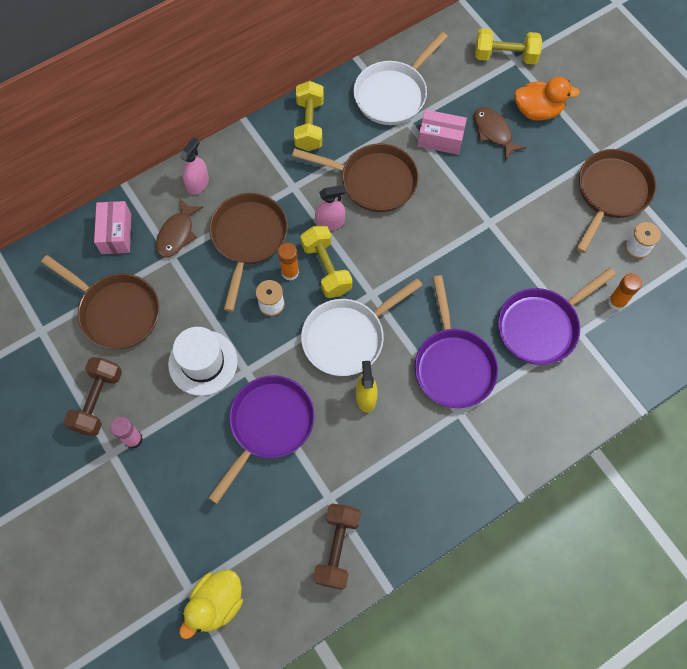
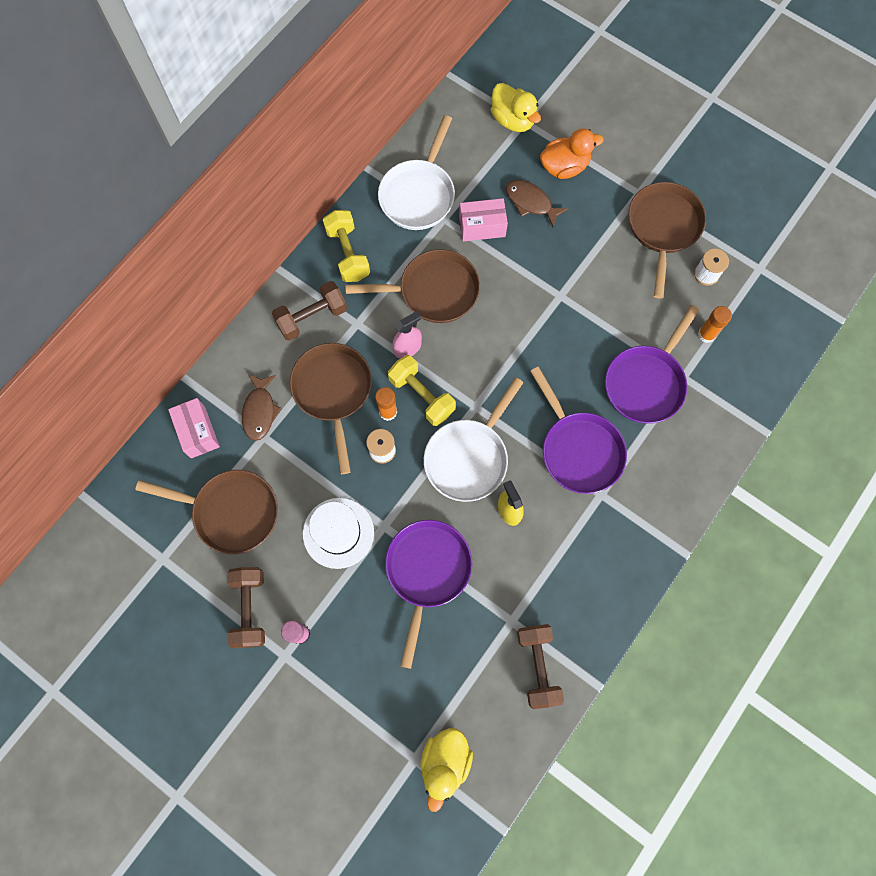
camera: 20 degrees left, 5 degrees up
(198, 184) = (260, 352): pink spray bottle -> none
(255, 169) = (312, 317): none -> brown dumbbell
(505, 56) = (513, 120): yellow dumbbell -> yellow duck

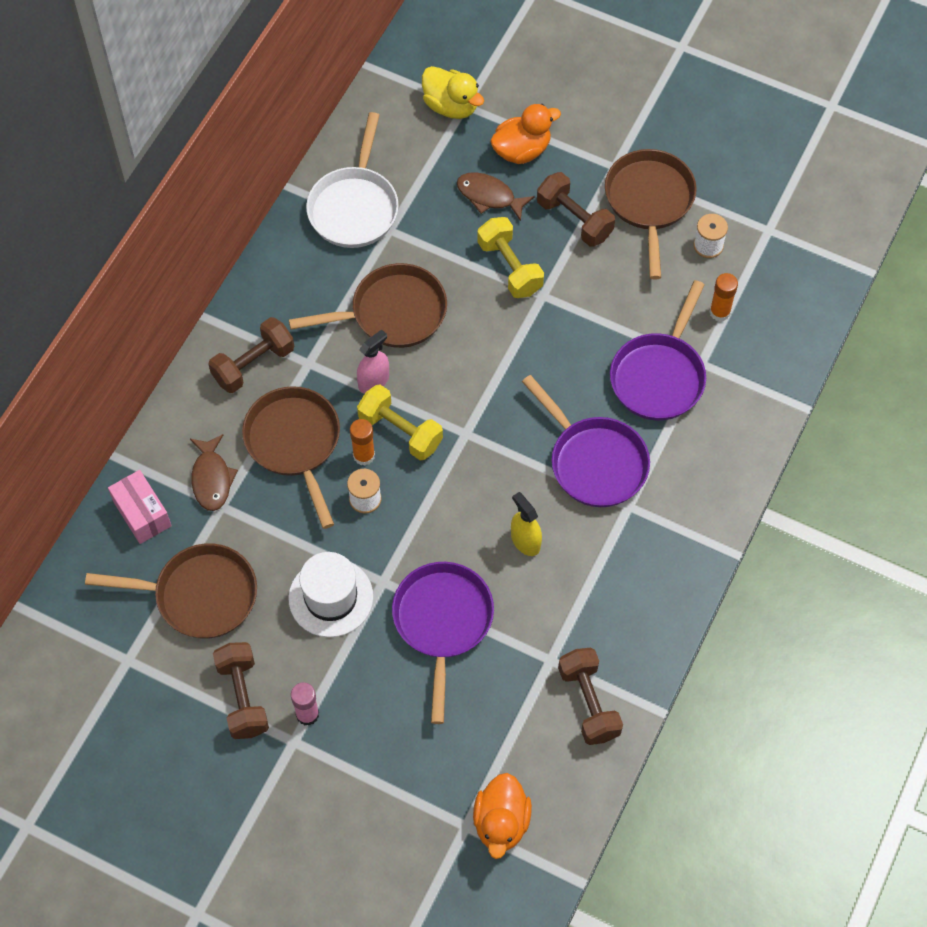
camera: 10 degrees left, 10 degrees down
(348, 253) = (282, 286): yellow dumbbell -> yellow dumbbell (510, 267)
(445, 762) = (501, 822): yellow duck -> orange duck
(469, 457) = (468, 490): white pan -> none
(482, 226) = (436, 232): pink box -> none
(598, 234) = (574, 219): none -> brown dumbbell

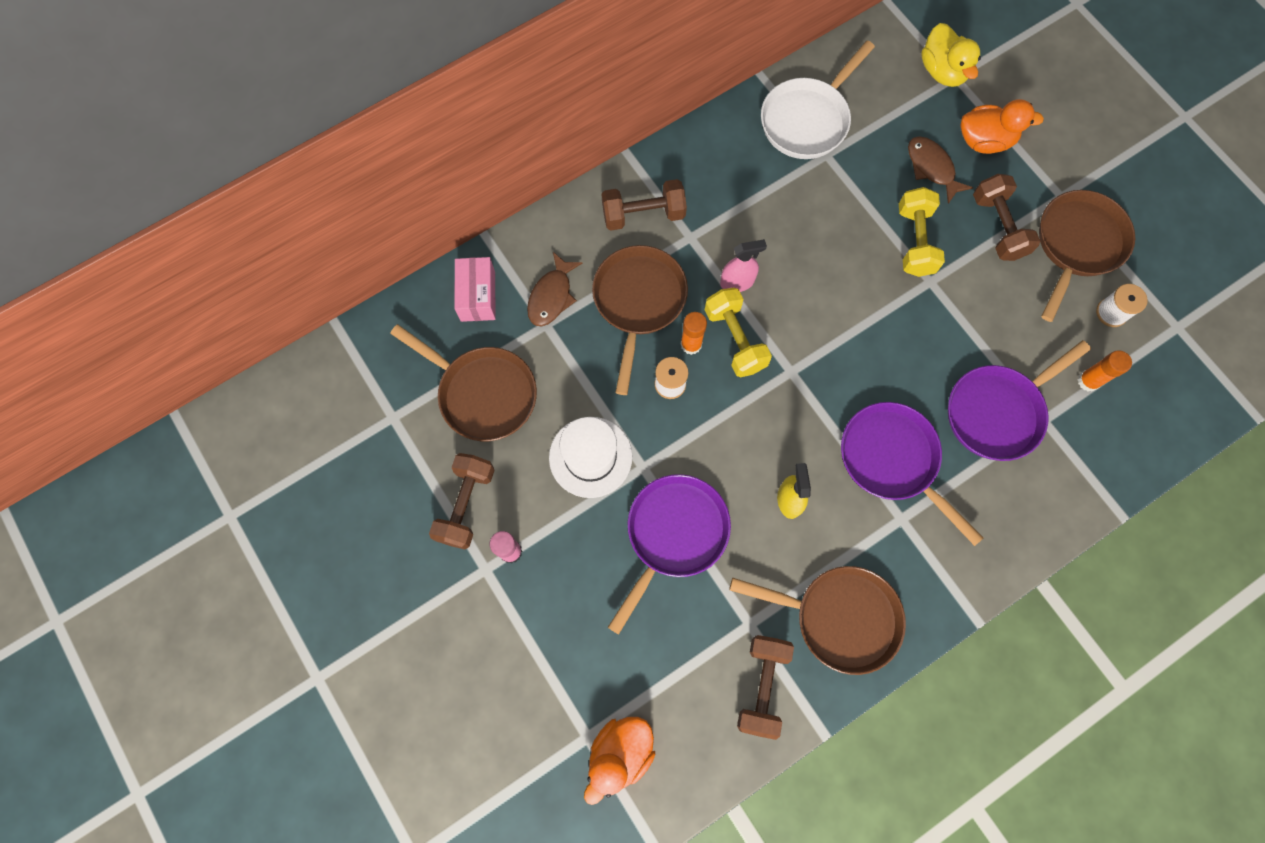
camera: 30 degrees right, 10 degrees up
(392, 313) = (787, 230): brown pan -> brown pan (839, 618)
(594, 462) = (892, 460): purple pan -> purple pan turned 150 degrees clockwise

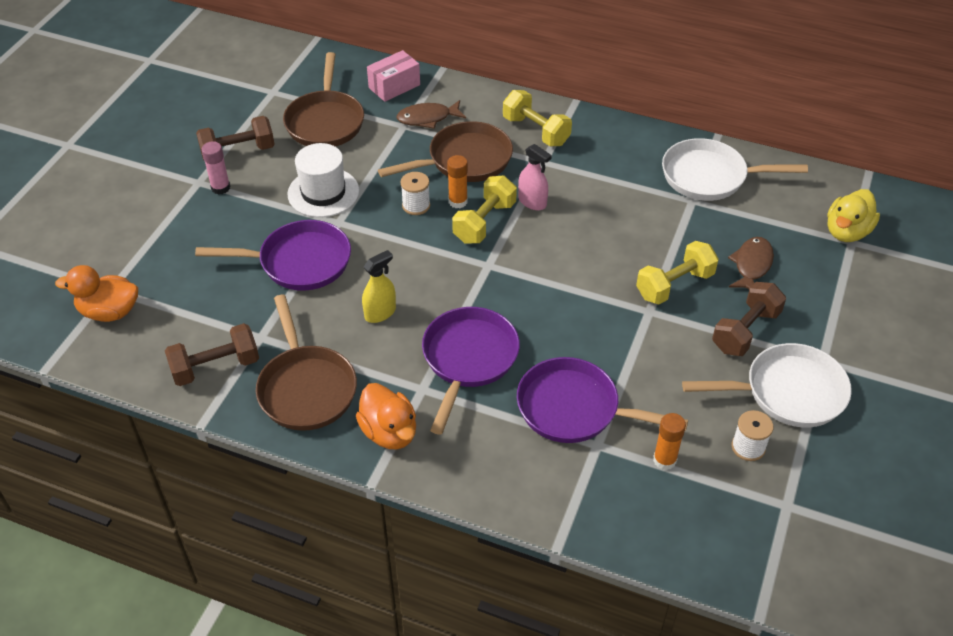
camera: 55 degrees right, 25 degrees down
(643, 214) = (536, 131): brown dumbbell -> yellow dumbbell
(984, 141) = (815, 286): orange duck -> orange duck (389, 432)
(1077, 245) = (788, 392): brown pan -> white pan

